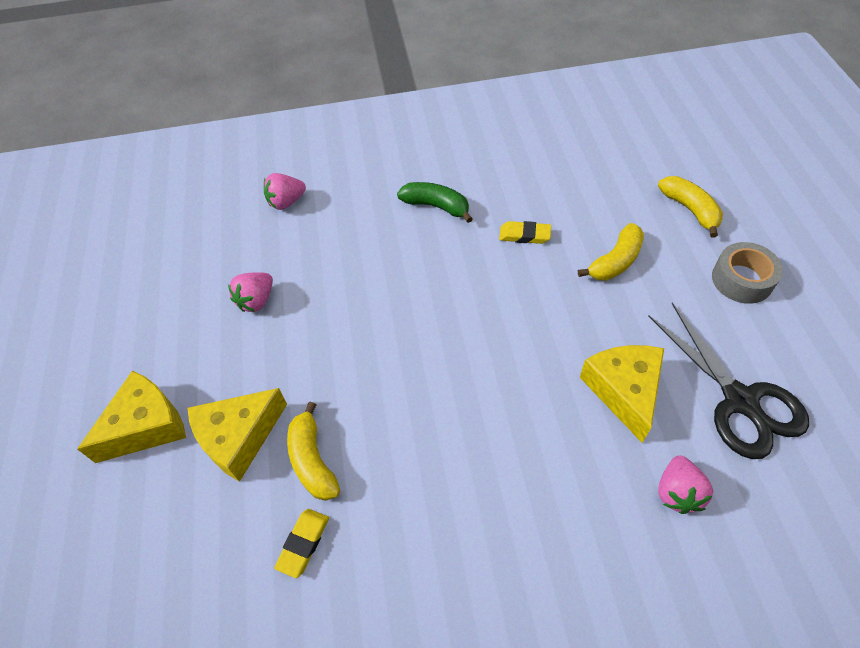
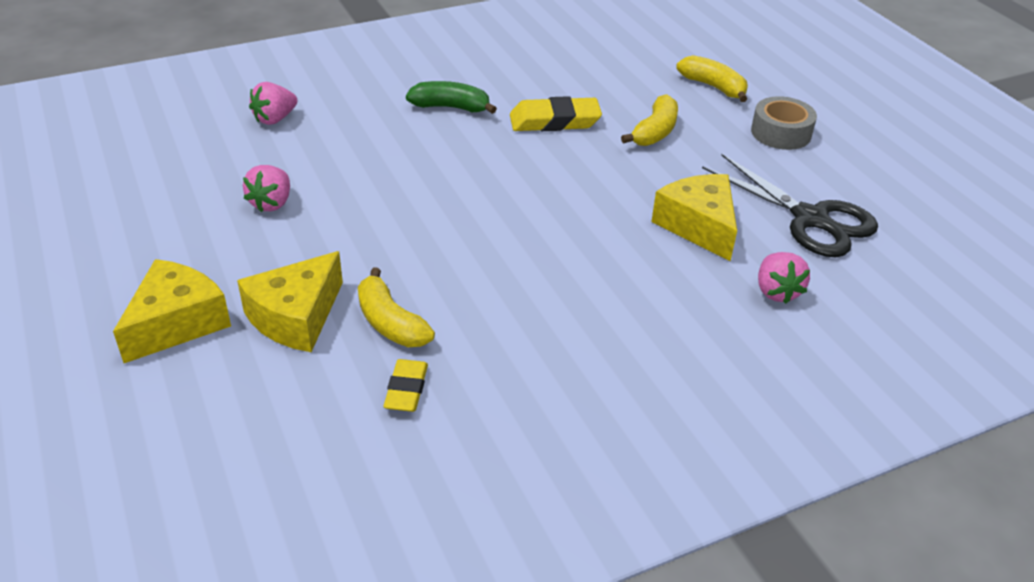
camera: 20 degrees left, 15 degrees down
(524, 235) = (554, 121): yellow eraser -> yellow eraser, size x1.62

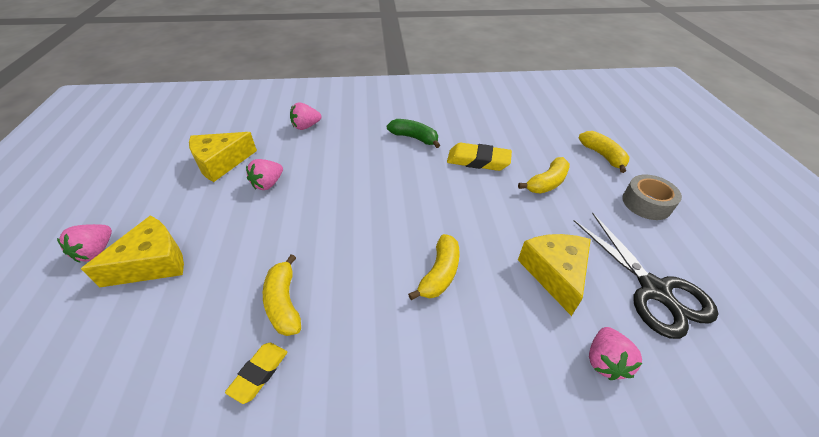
camera: 20 degrees right, 5 degrees up
(79, 329) = (96, 251): none -> pink strawberry
(296, 317) = (226, 279): yellow cheese -> yellow cheese (221, 163)
(566, 254) = (440, 273): none -> yellow banana

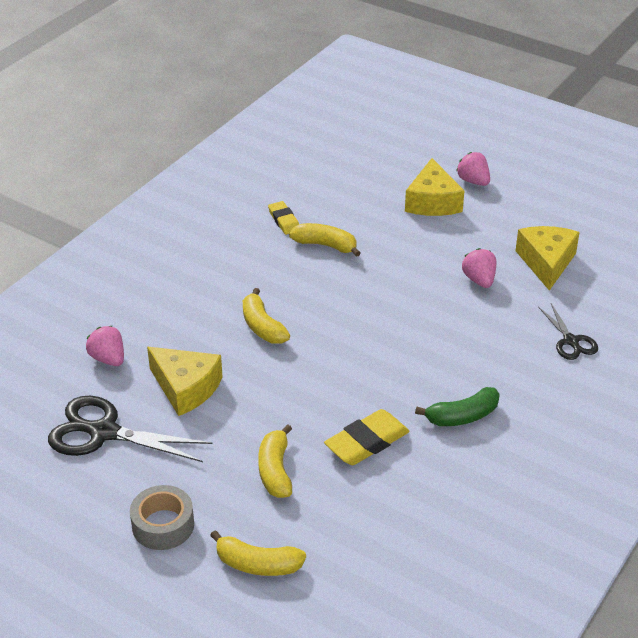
camera: 130 degrees right, 5 degrees down
(306, 126) = (571, 341): pink strawberry -> black scissors

